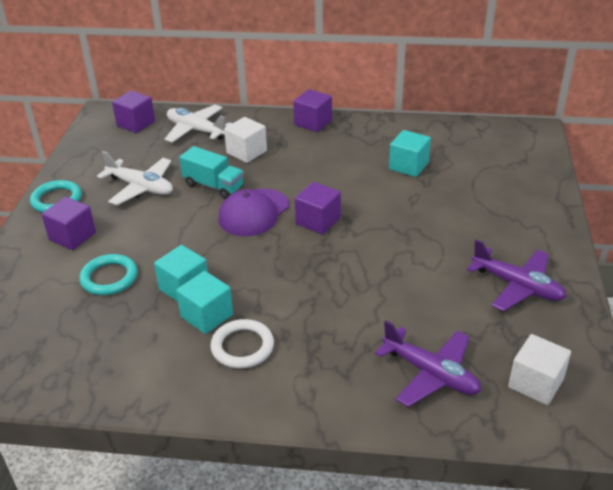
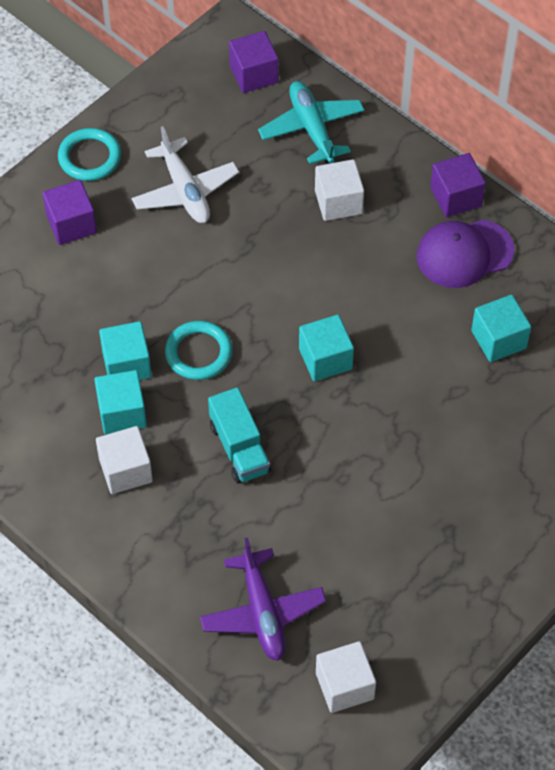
camera: 35 degrees right, 20 degrees up
(109, 278) = (69, 305): turquoise ring -> turquoise ring (198, 353)
(196, 130) = (312, 128): white plane -> turquoise plane
(214, 186) = (261, 236): turquoise truck -> turquoise truck (239, 448)
(242, 347) = (125, 470): white ring -> white cube
(253, 212) = (270, 304): purple cap -> purple cap (464, 254)
(318, 221) = (325, 359): purple cube -> turquoise cube
(517, 286) = (443, 576): purple plane -> none

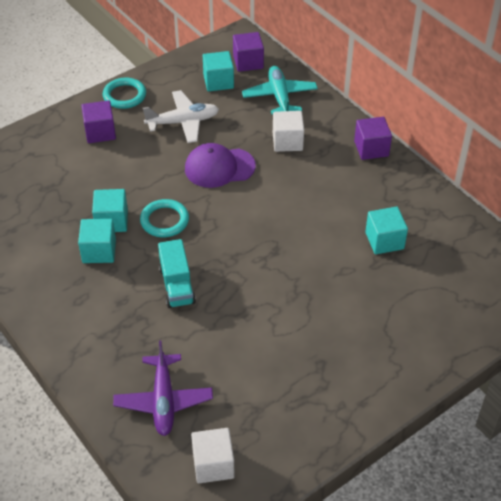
camera: 10 degrees right, 10 degrees down
(125, 470) = (90, 288): white cube -> none
(185, 191) = (183, 122): white plane -> white plane turned 90 degrees counterclockwise
(325, 359) = (254, 236): turquoise cube -> turquoise cube (218, 82)
(464, 254) = (370, 183): purple cap -> purple cap (219, 167)

